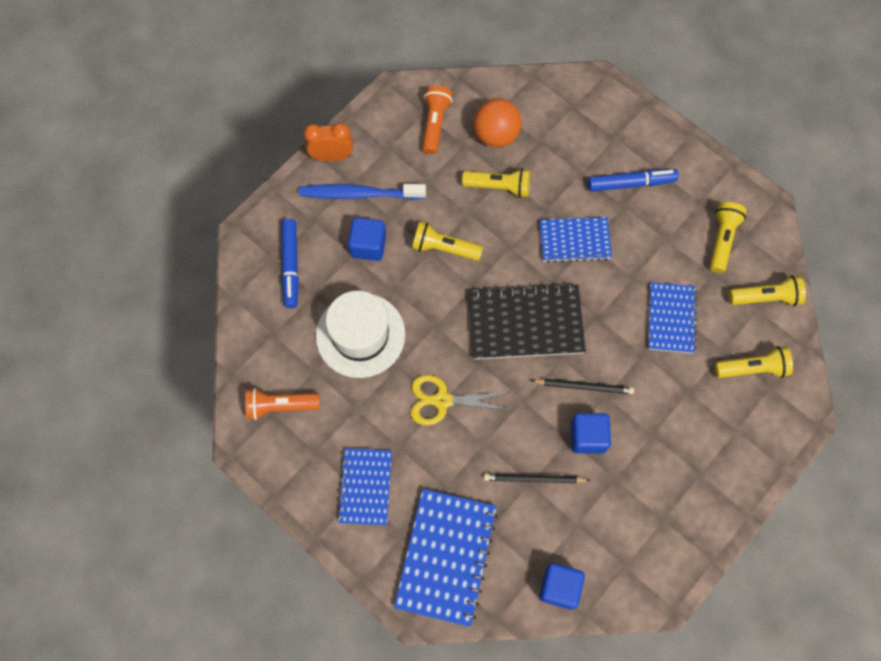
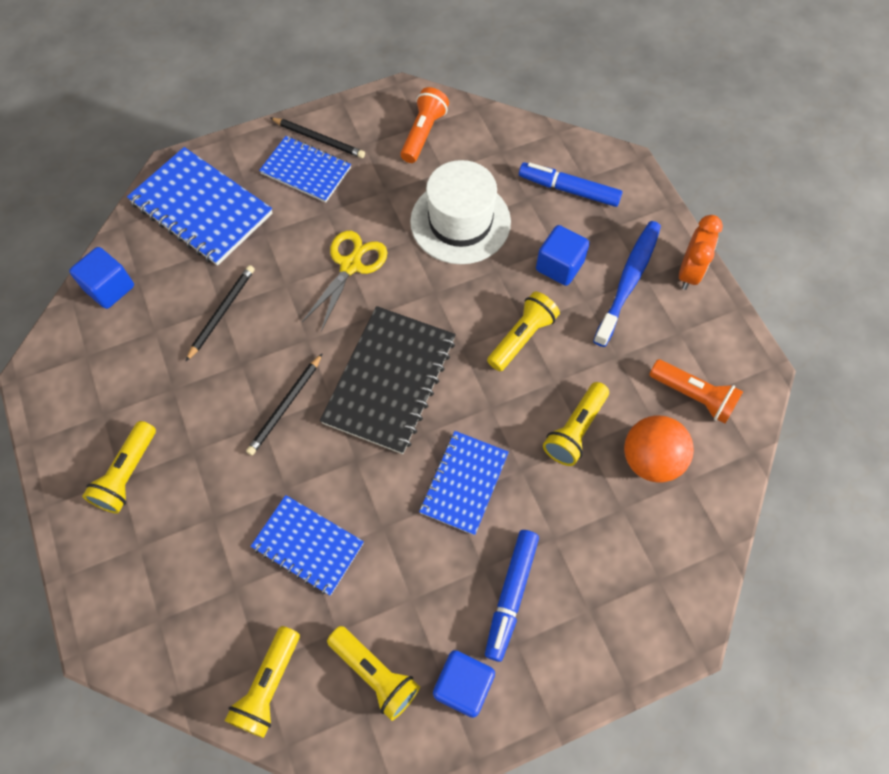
camera: 115 degrees right, 5 degrees down
(326, 494) = (319, 139): none -> black pencil
(587, 437) = (230, 383): blue cube -> blue cube (463, 685)
(752, 368) = (193, 610): yellow flashlight -> yellow flashlight (127, 474)

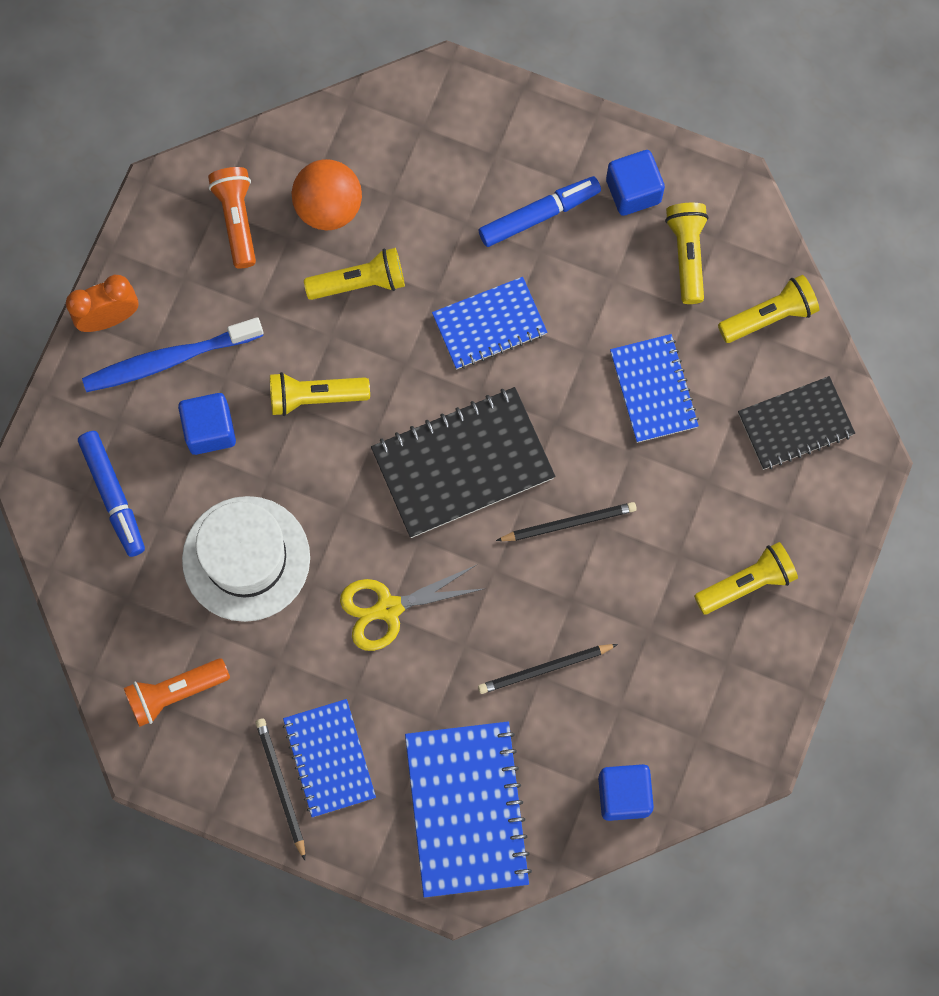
camera: 135 degrees left, 10 degrees up
(179, 618) = (795, 424): none -> black notebook

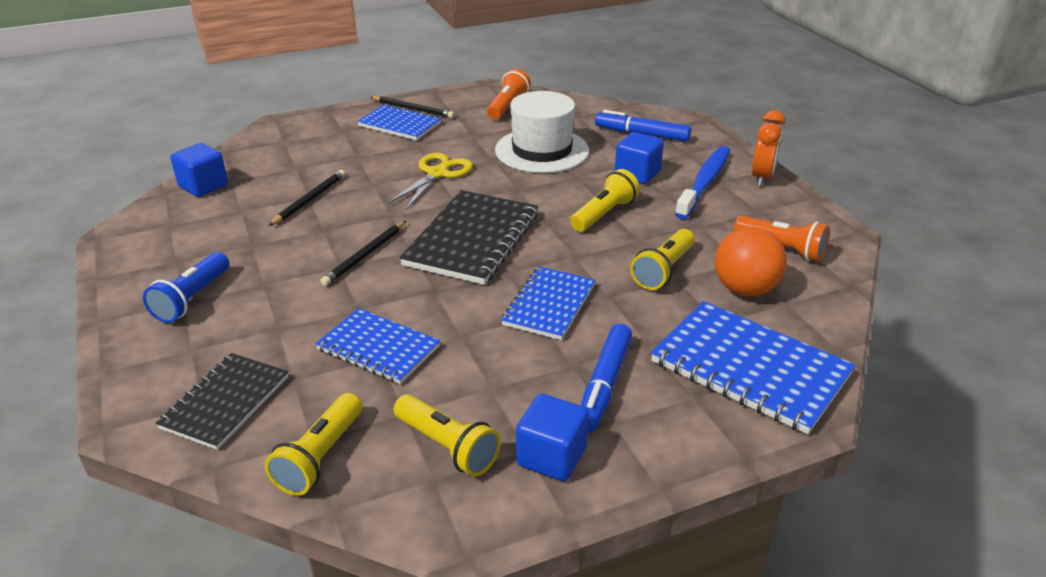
camera: 135 degrees right, 40 degrees down
(466, 809) = (300, 144): blue notebook -> blue notebook (750, 368)
(746, 583) = (192, 299): yellow flashlight -> blue flashlight

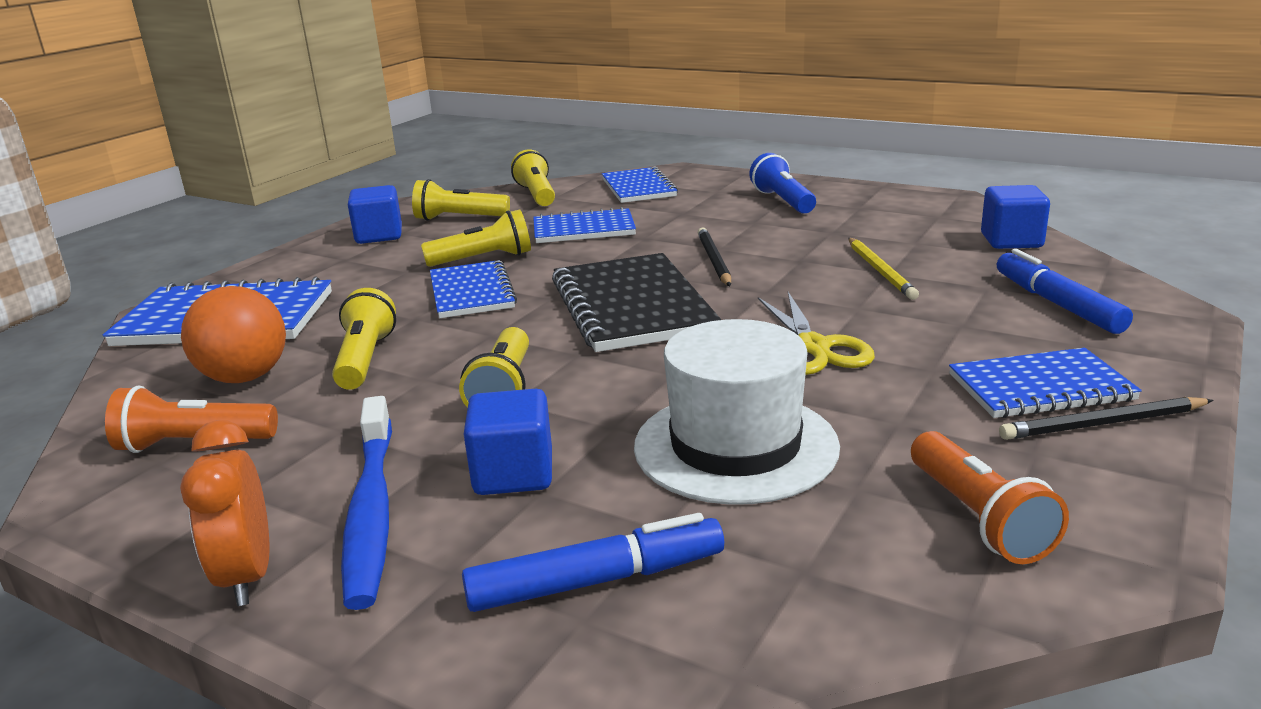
camera: 145 degrees right, 10 degrees down
(225, 402) = (638, 188): black notebook -> blue notebook
(309, 200) = (880, 271): black pencil -> yellow pencil
(500, 347) = (483, 259): none -> yellow flashlight
(604, 385) = (367, 270): blue marker -> blue marker (1057, 304)

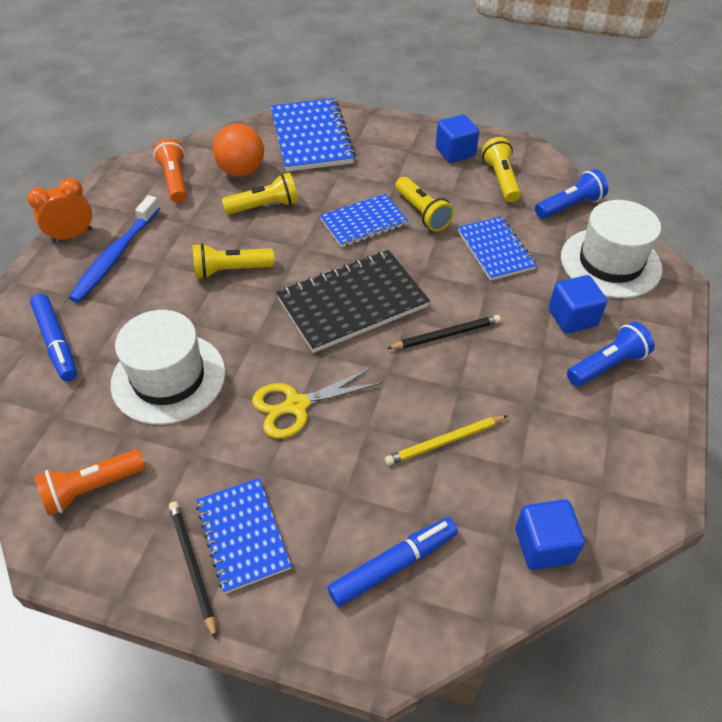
camera: 75 degrees right, 25 degrees up
(371, 511) = (116, 256): blue toothbrush -> blue toothbrush turned 45 degrees counterclockwise
(513, 474) = (144, 295): blue cube -> blue cube (572, 317)
(536, 195) = (569, 206): yellow flashlight -> blue flashlight
(638, 188) = (610, 263): blue notebook -> white hat

